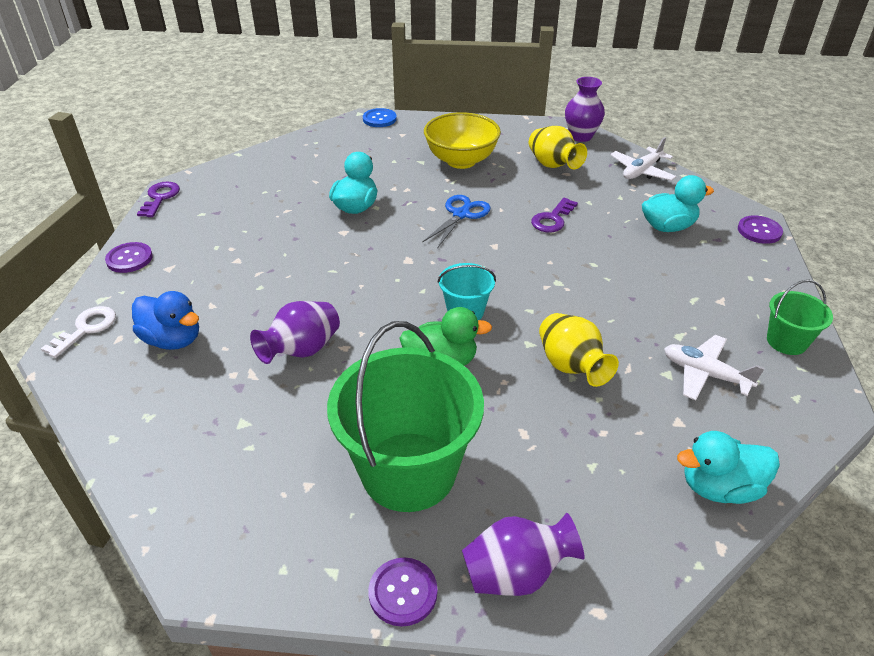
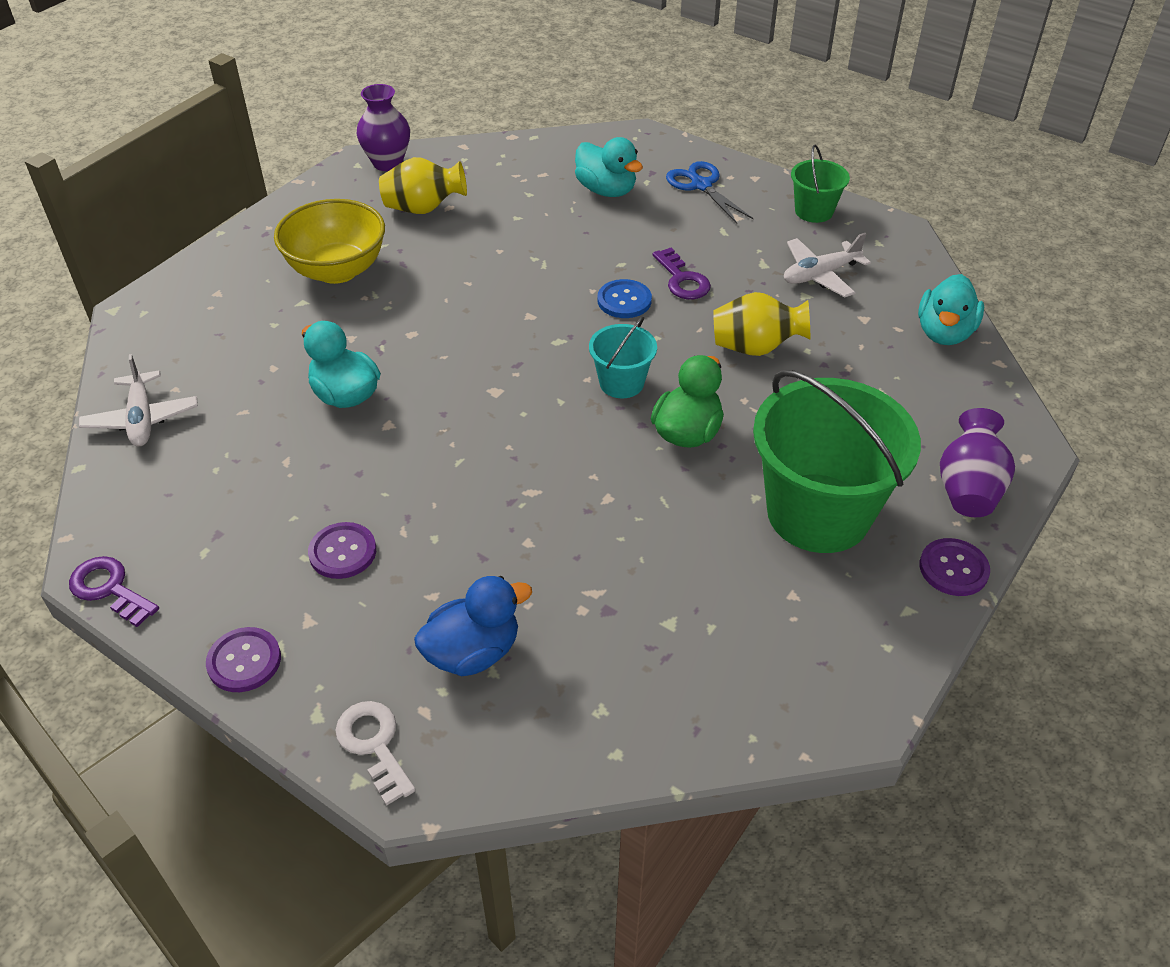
camera: 60 degrees left, 5 degrees up
(302, 350) = (585, 535): purple vase -> none
(379, 119) = (153, 297): blue button -> blue button (624, 300)
(461, 214) = (448, 316): blue scissors -> blue scissors (701, 185)
(552, 219) = (522, 255): purple key -> purple key (682, 280)
(641, 171) = (499, 158): white plane -> white plane (142, 419)
(667, 227) = (606, 190): turquoise duck -> turquoise duck turned 120 degrees clockwise
(759, 231) = (662, 144): purple button -> purple button (342, 552)

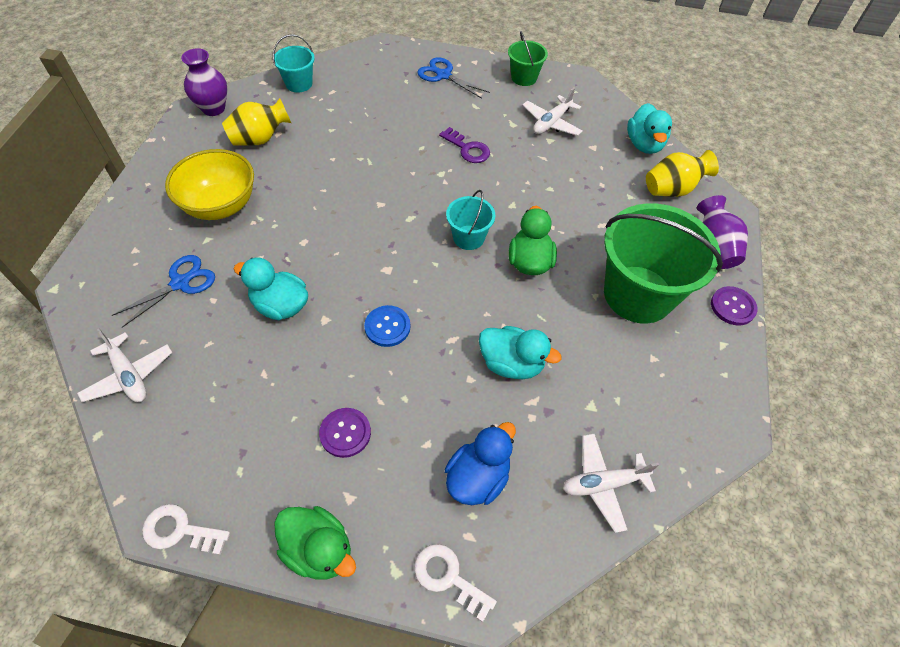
camera: 25 degrees left, 10 degrees up
(109, 589) = (180, 530): purple key -> white key
(244, 661) = (319, 549): purple button -> green duck
(247, 340) = (180, 283): none -> blue scissors
(506, 157) = (299, 84): none -> turquoise bucket
(606, 190) = (382, 94): turquoise duck -> turquoise duck (511, 363)
(624, 300) = (438, 175): blue button -> blue button (387, 327)
(631, 715) = (603, 484): none -> white plane
(755, 347) = (539, 186): yellow vase -> yellow vase (672, 189)

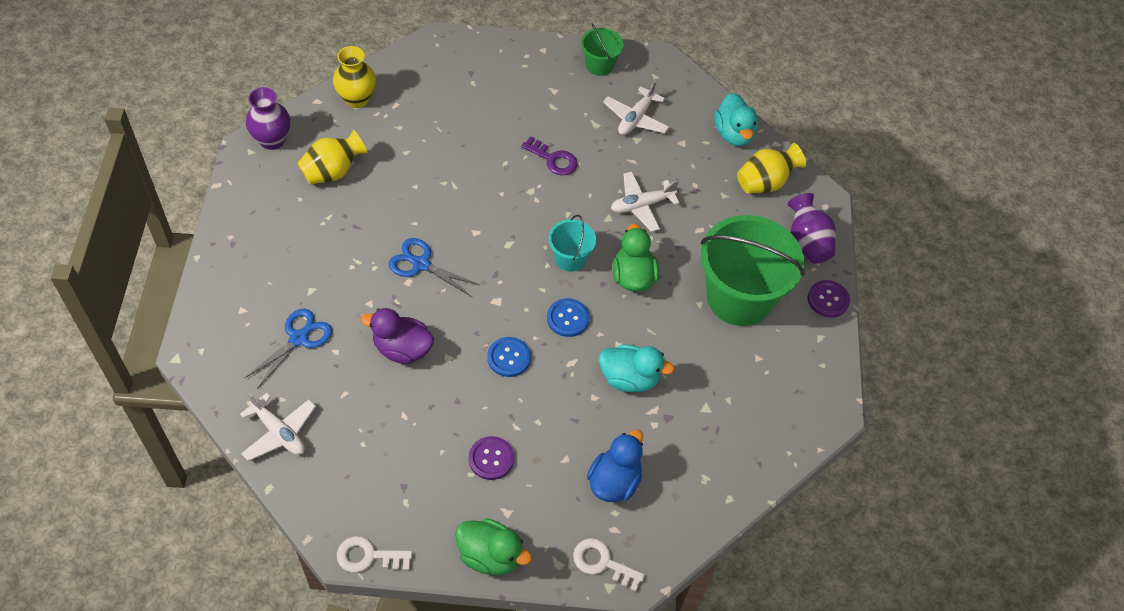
camera: 10 degrees left, 0 degrees up
(220, 205) = (314, 252): yellow bowl -> none
(280, 305) = (402, 349): turquoise duck -> purple duck
(299, 84) = (357, 99): turquoise bucket -> yellow vase
(443, 75) = (512, 71): blue scissors -> blue scissors (421, 264)
(456, 294) = (568, 318): none -> blue button
(603, 484) = (722, 473): white plane -> white plane (641, 205)

